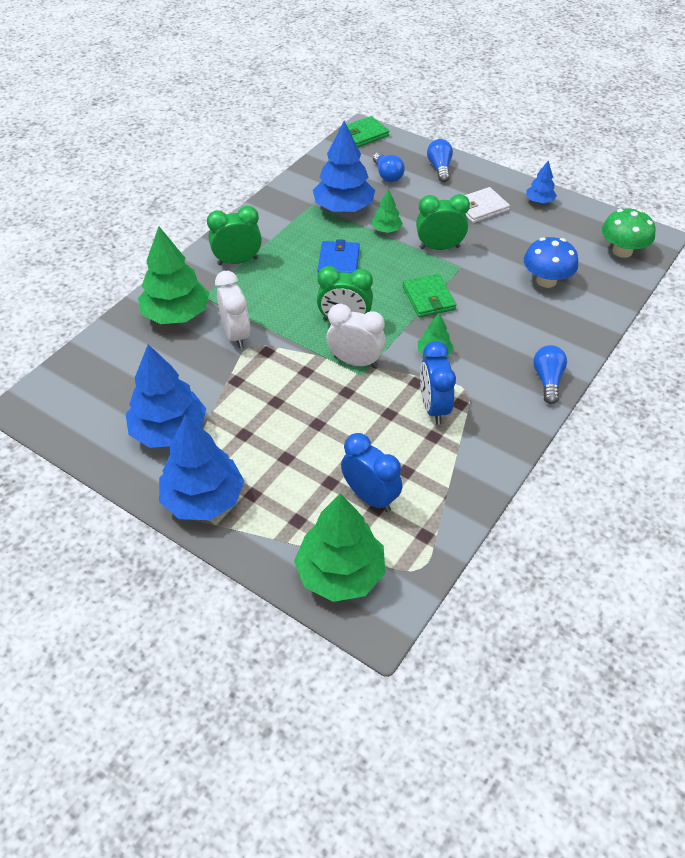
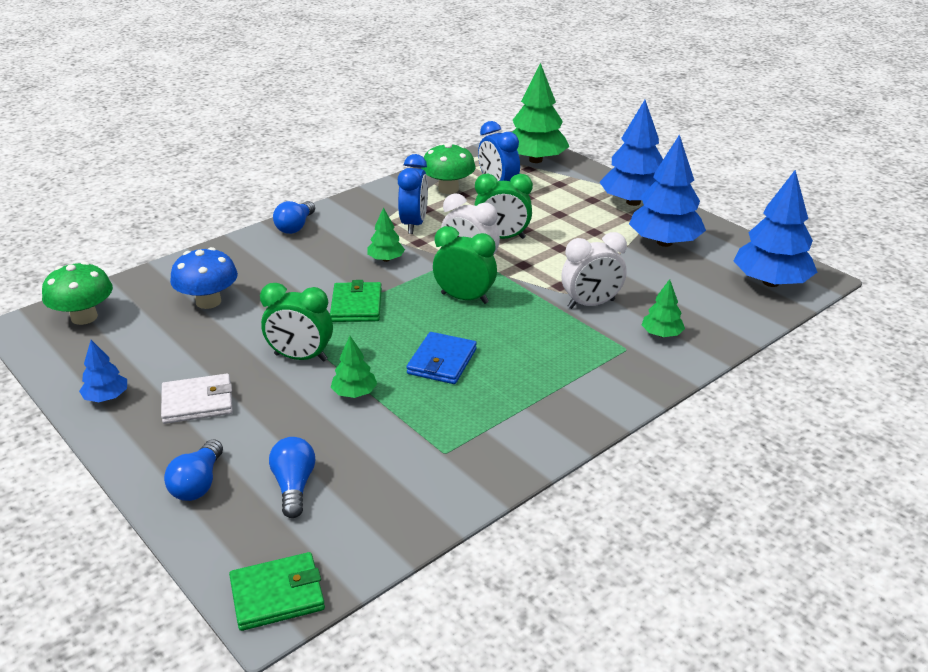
camera: 165 degrees left, 15 degrees down
(176, 314) = (661, 334): green tree -> green tree, size x0.49
(236, 335) = (591, 304): white clock -> white clock turned 105 degrees counterclockwise
(237, 261) = (577, 384): green clock -> green clock (502, 238)
(344, 208) = (397, 438): blue tree -> blue tree (770, 282)
(426, 479) = (448, 189): none -> green mushroom

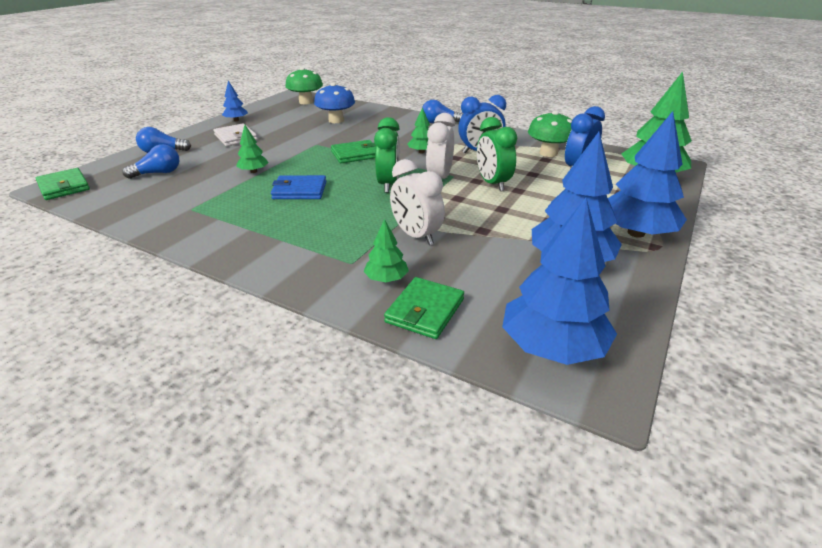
camera: 70 degrees right, 0 degrees up
(300, 357) = (288, 151): green clock -> none
(714, 324) = (425, 310): none -> green wallet

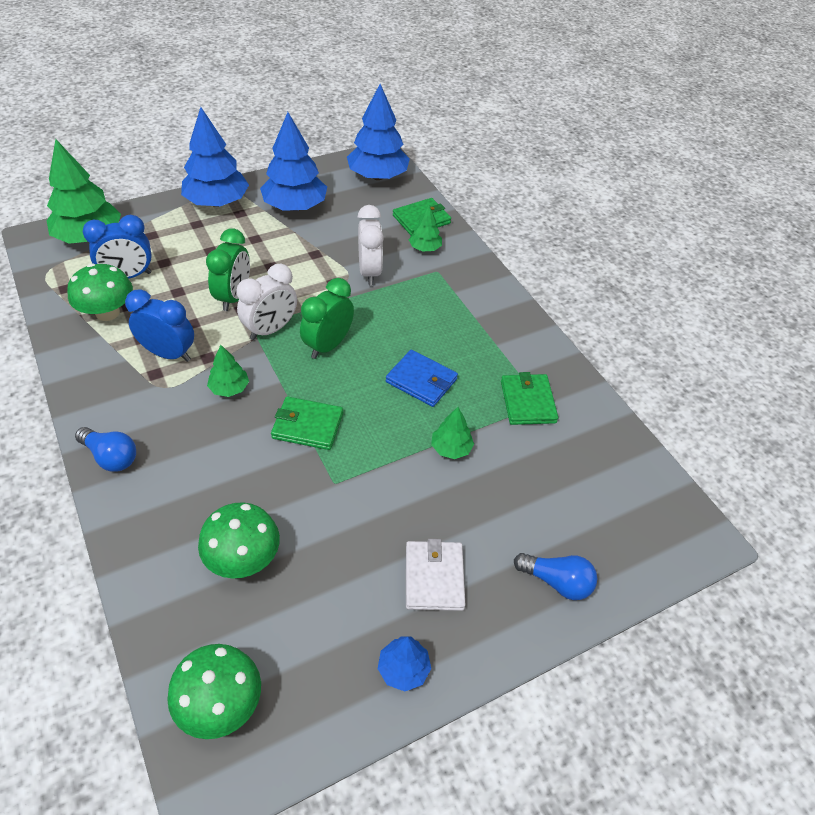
camera: 150 degrees left, 15 degrees up
(64, 187) = (688, 532): green wallet -> green wallet (527, 402)
(158, 173) = (569, 508): blue light bulb -> none
(336, 120) = (243, 558): blue mushroom -> green mushroom

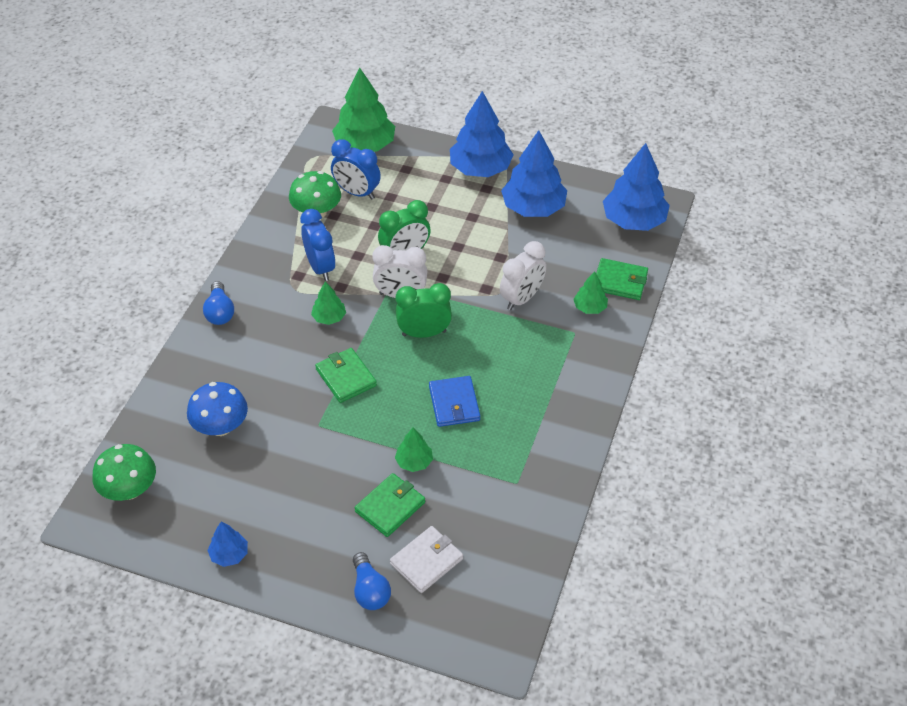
camera: 50 degrees right, 0 degrees up
(243, 558) = (221, 426): green mushroom -> blue mushroom
(434, 577) = (304, 525): white wallet -> white wallet (426, 561)
(527, 402) = (507, 474): green wallet -> green wallet (390, 507)

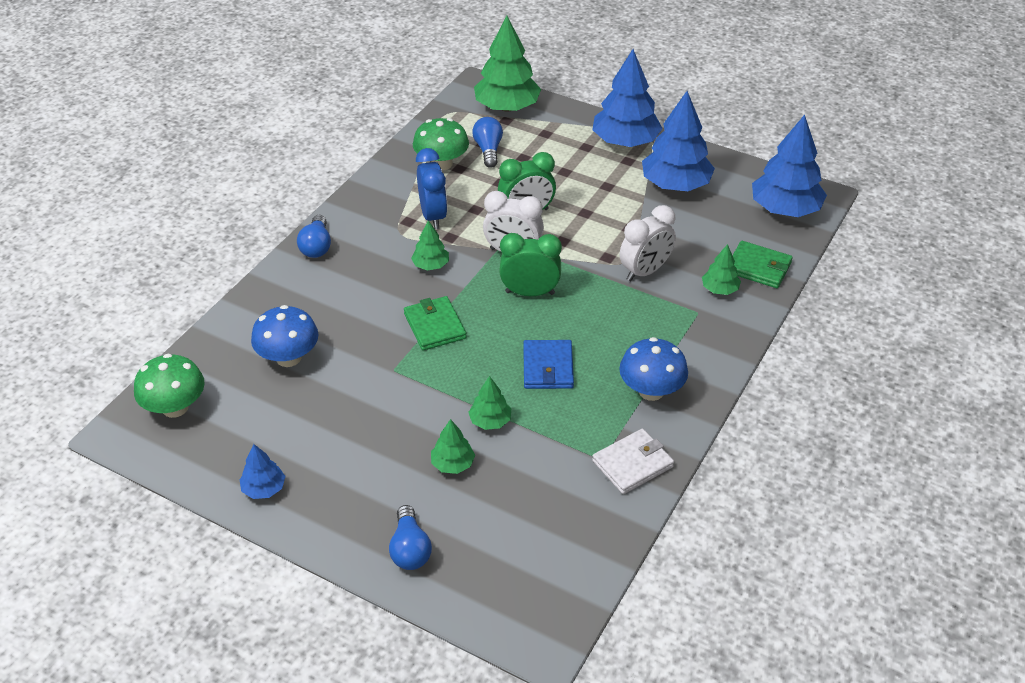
camera: 10 degrees right, 5 degrees down
(357, 193) = (488, 150): blue clock -> blue light bulb
(390, 507) = (453, 464): green wallet -> green tree
(426, 561) = (481, 527): white wallet -> white wallet (632, 464)
(547, 413) = (651, 391): none -> blue mushroom

